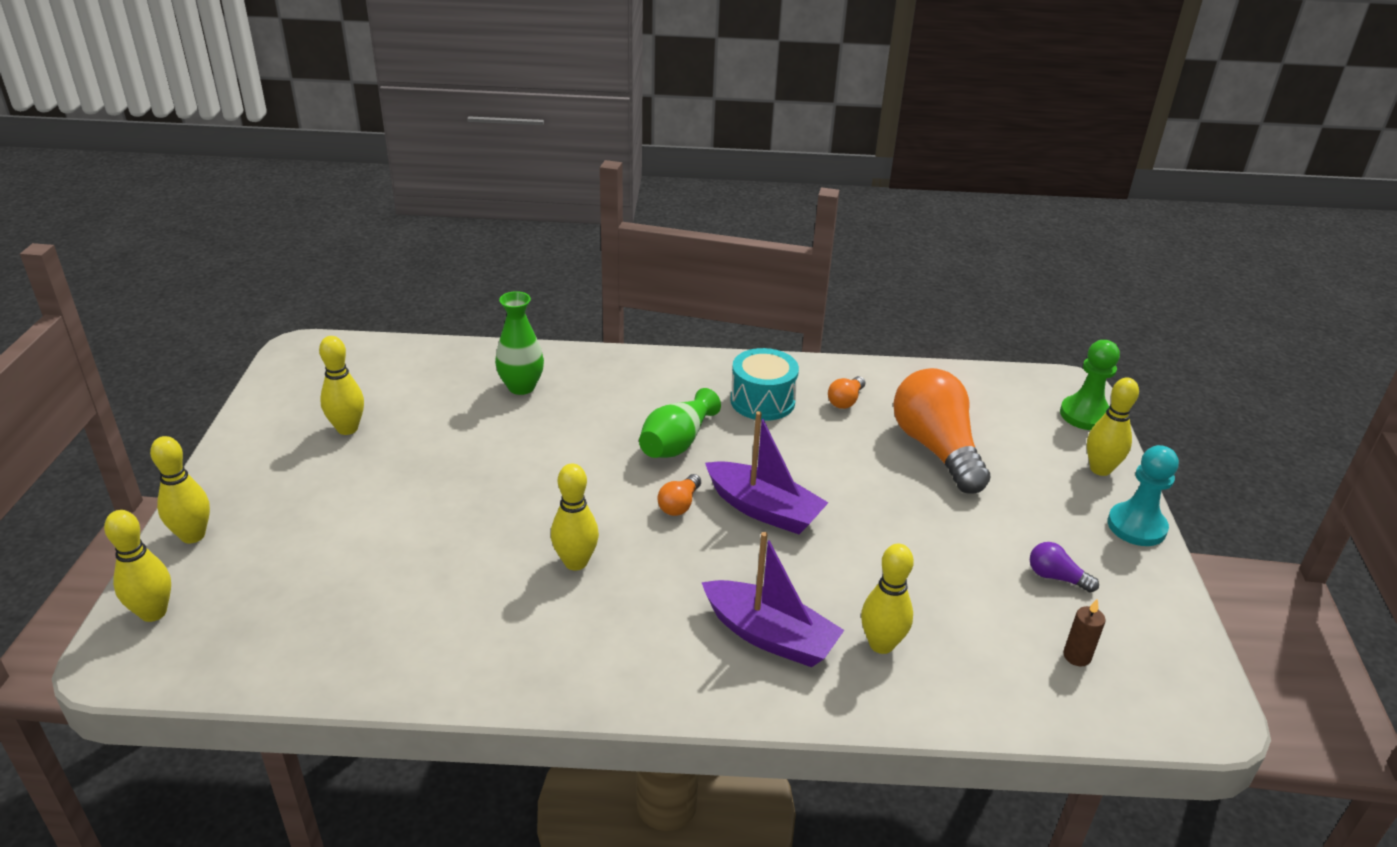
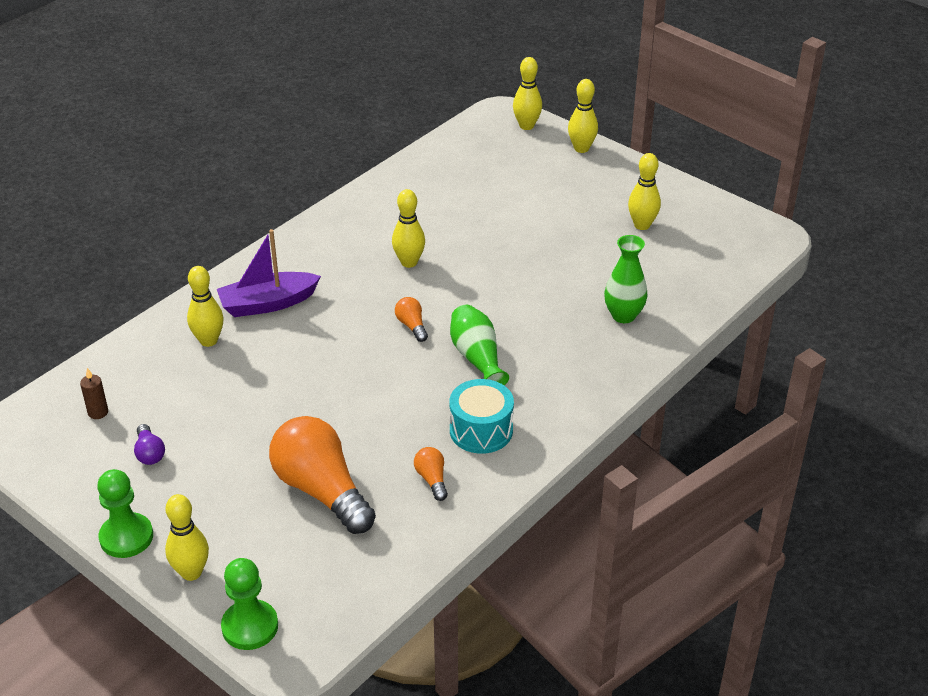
camera: 130 degrees right, 5 degrees up
(764, 509) = (365, 360): purple boat -> none
(936, 449) = (321, 490): orange light bulb -> orange light bulb turned 150 degrees counterclockwise
(1056, 577) = (149, 453): purple light bulb -> purple light bulb turned 90 degrees clockwise
(1136, 526) = (126, 537): turquoise pawn -> green pawn

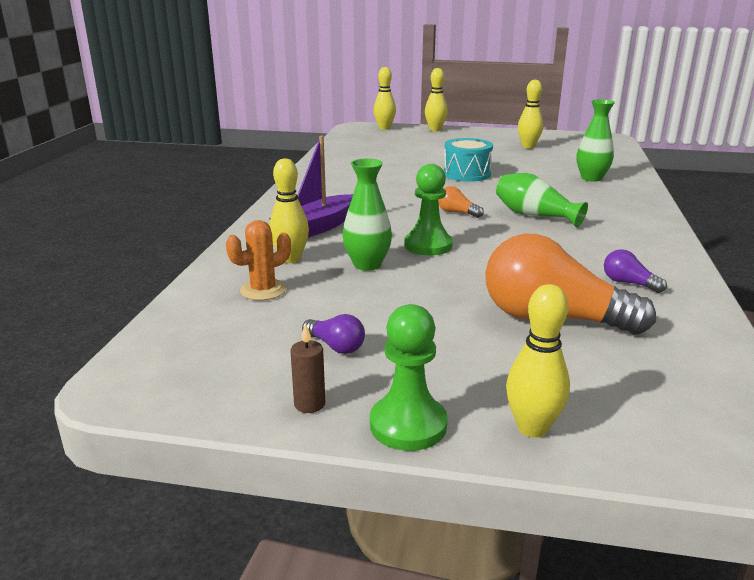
camera: 30 degrees left, 15 degrees down
(98, 412) = (232, 334): brown candle -> brown candle (309, 404)
(156, 372) = (263, 290): none -> orange cactus
(250, 626) = (676, 451): green pawn -> green pawn (428, 245)
(258, 371) = (367, 264): none -> green vase
(409, 262) = (401, 187): yellow bowling pin -> none
(432, 479) = (628, 283): orange light bulb -> purple light bulb
(481, 430) = (609, 247): turquoise drum -> turquoise drum (466, 174)

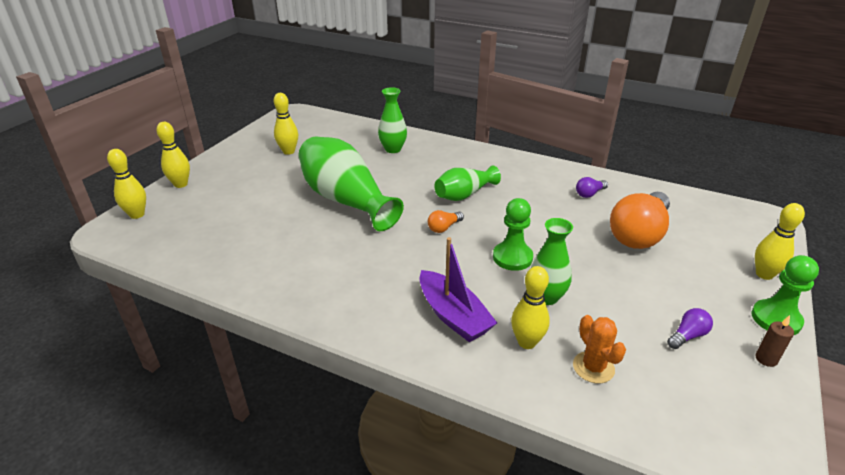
camera: 75 degrees left, 10 degrees up
(466, 174) = (346, 200): turquoise drum -> green vase

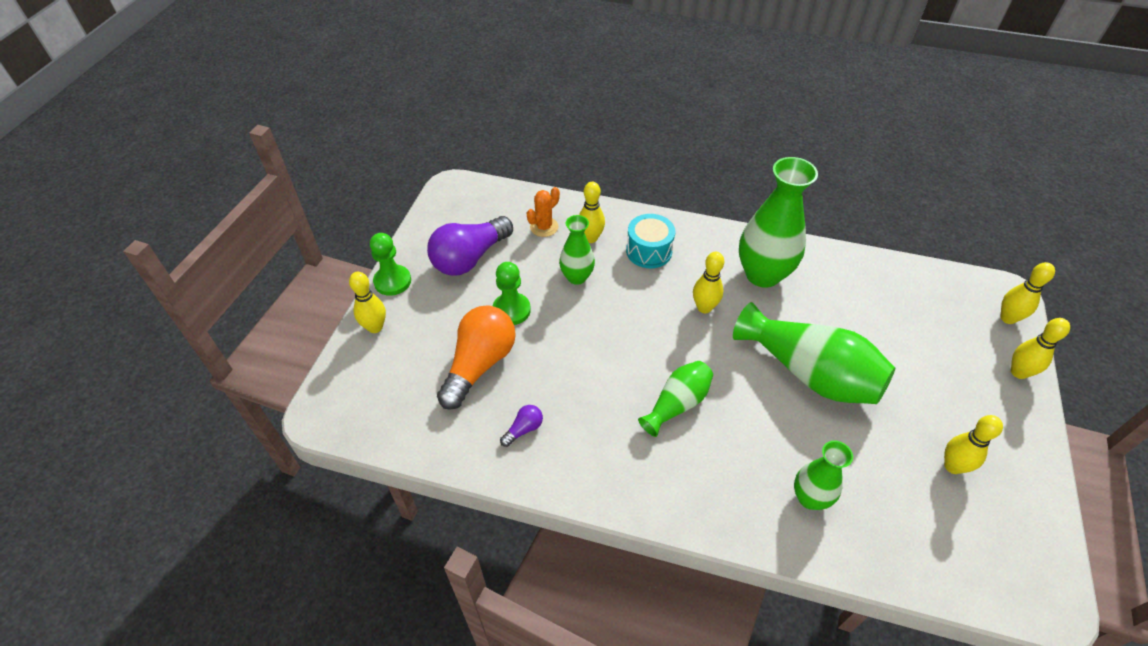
camera: 170 degrees right, 15 degrees up
(333, 275) = (762, 274): none -> green vase
(412, 253) = (704, 307): none -> yellow bowling pin
(444, 228) = (684, 345): orange light bulb -> none
(453, 316) = (649, 251): purple boat -> turquoise drum
(512, 257) = (609, 315): green pawn -> green pawn (511, 310)
(593, 367) = (544, 227): orange cactus -> orange cactus turned 75 degrees clockwise
(687, 336) = (470, 258): purple light bulb -> purple light bulb, size x2.34
(766, 359) = (419, 248): brown candle -> none

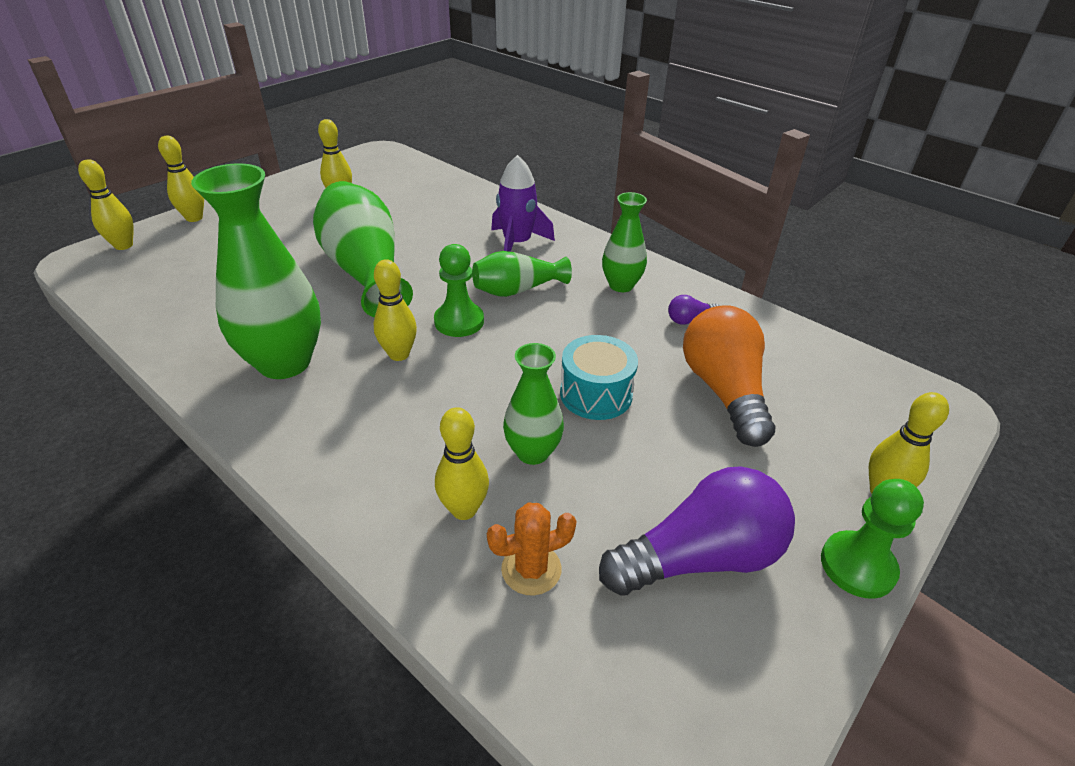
camera: 155 degrees left, 10 degrees down
(479, 364) = (724, 391): orange light bulb -> orange light bulb turned 120 degrees clockwise
(511, 310) = (656, 441): green pawn -> green pawn (459, 321)
(649, 251) = (393, 449): turquoise drum -> turquoise drum (596, 394)
(724, 471) = (517, 244): none -> purple rocket
(810, 498) = (467, 215): green vase -> green vase (621, 285)

